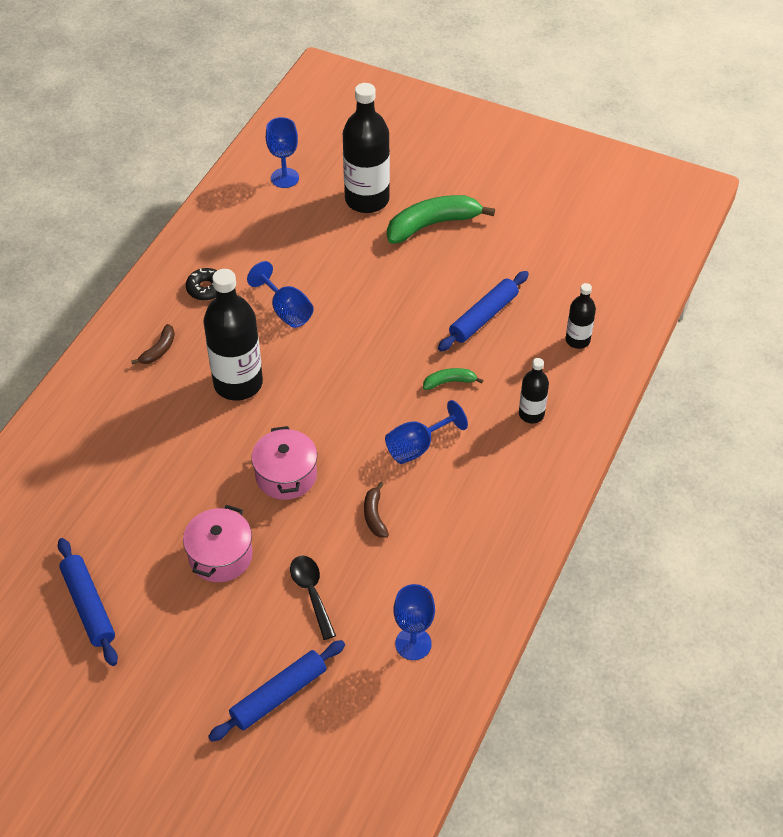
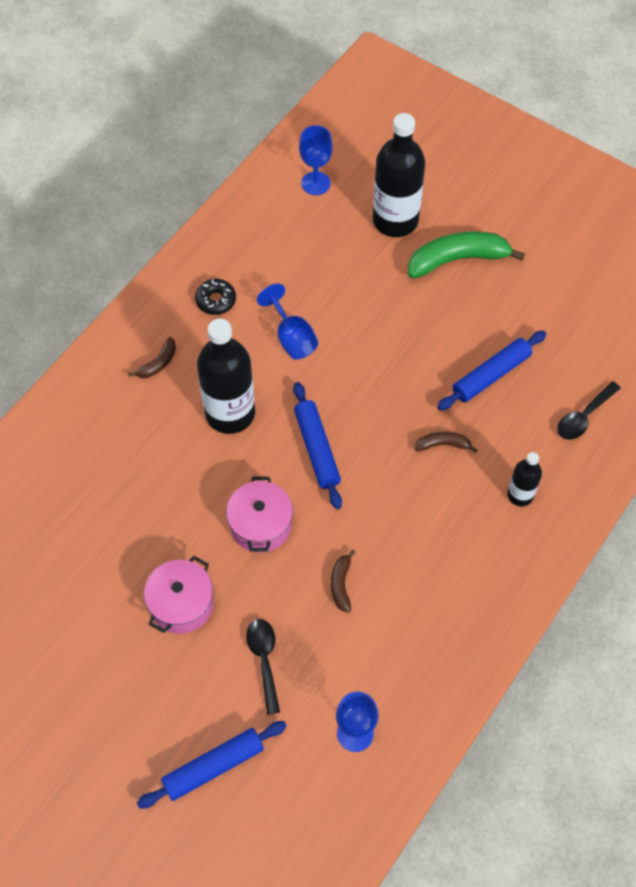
camera: 10 degrees right, 10 degrees up
(88, 606) = (45, 637): blue rolling pin -> blue rolling pin (317, 449)
(417, 447) = (397, 513): blue goblet -> none
(449, 382) = (443, 445): green banana -> brown banana
(577, 340) = (583, 417): black bottle -> black spoon

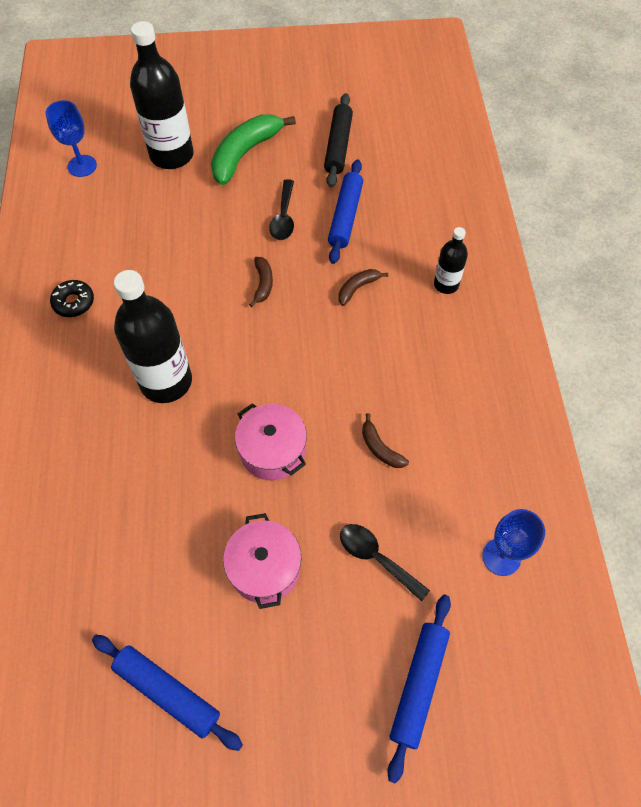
camera: 40 degrees left, 0 degrees up
(158, 363) = (65, 385): brown banana -> brown banana (263, 284)
(292, 337) = (165, 289): blue goblet -> none
(317, 449) = (264, 359): blue rolling pin -> blue rolling pin (167, 692)
(545, 305) = (338, 146): none -> black rolling pin
(583, 417) = (436, 202): black spoon -> black spoon (283, 217)

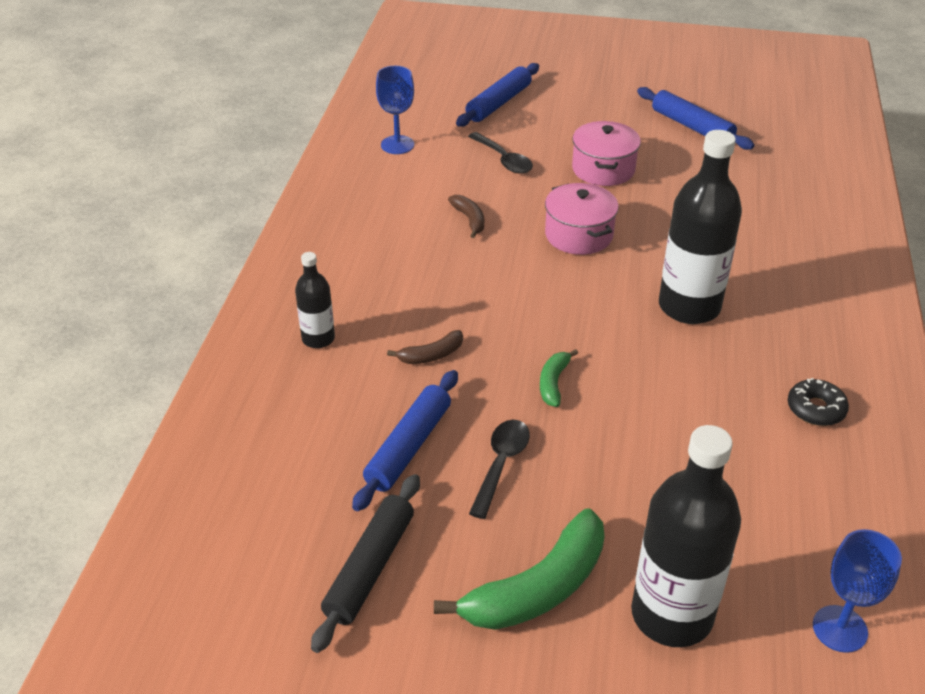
camera: 165 degrees left, 20 degrees down
(263, 284) = (553, 383): brown banana -> green banana

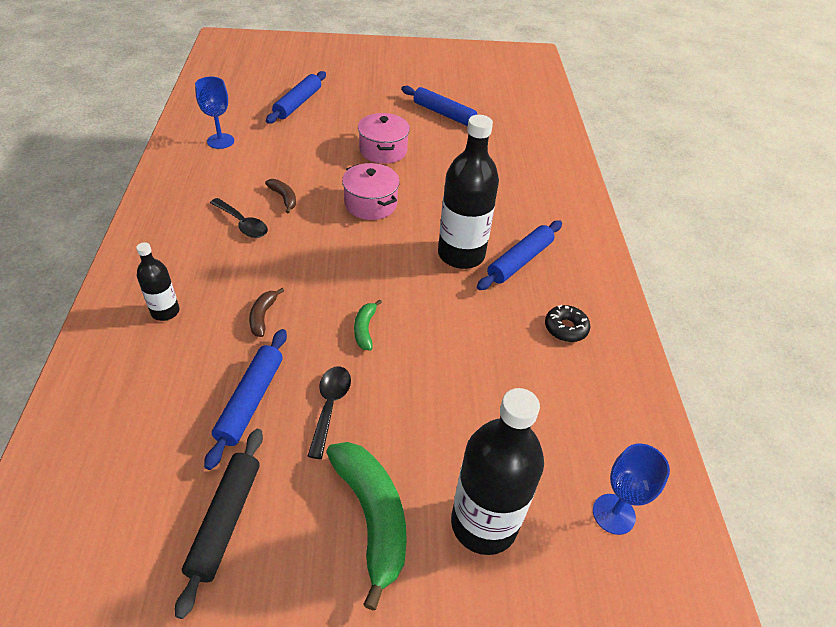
camera: 15 degrees left, 5 degrees up
(431, 355) = (263, 316): brown banana -> brown banana turned 135 degrees clockwise
(504, 160) = (306, 148): black spoon -> black spoon (242, 224)
(538, 588) = (372, 517): green banana -> green banana turned 60 degrees counterclockwise
(767, 321) = (520, 261): none -> blue rolling pin

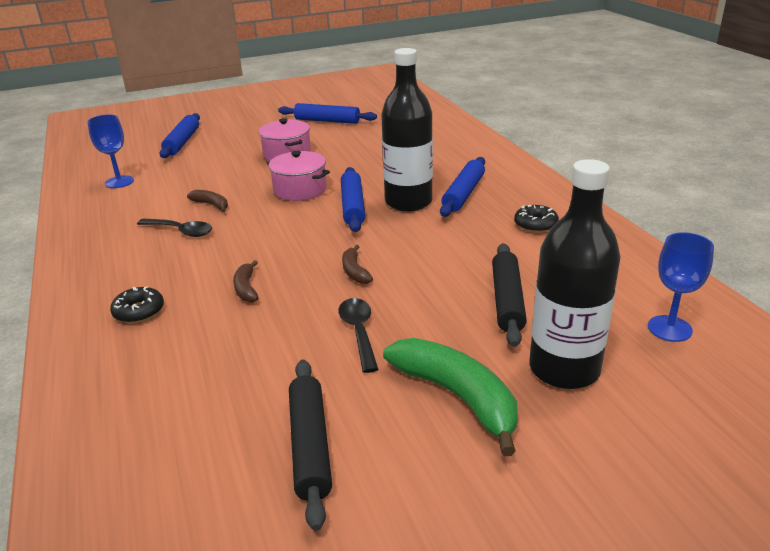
camera: 15 degrees left, 15 degrees down
(165, 312) = (139, 311): black bottle -> black donut
(250, 401) = (275, 350): blue rolling pin -> blue rolling pin (352, 206)
(365, 329) = (355, 271): green banana -> brown banana
(481, 418) = (507, 300): none -> black rolling pin

